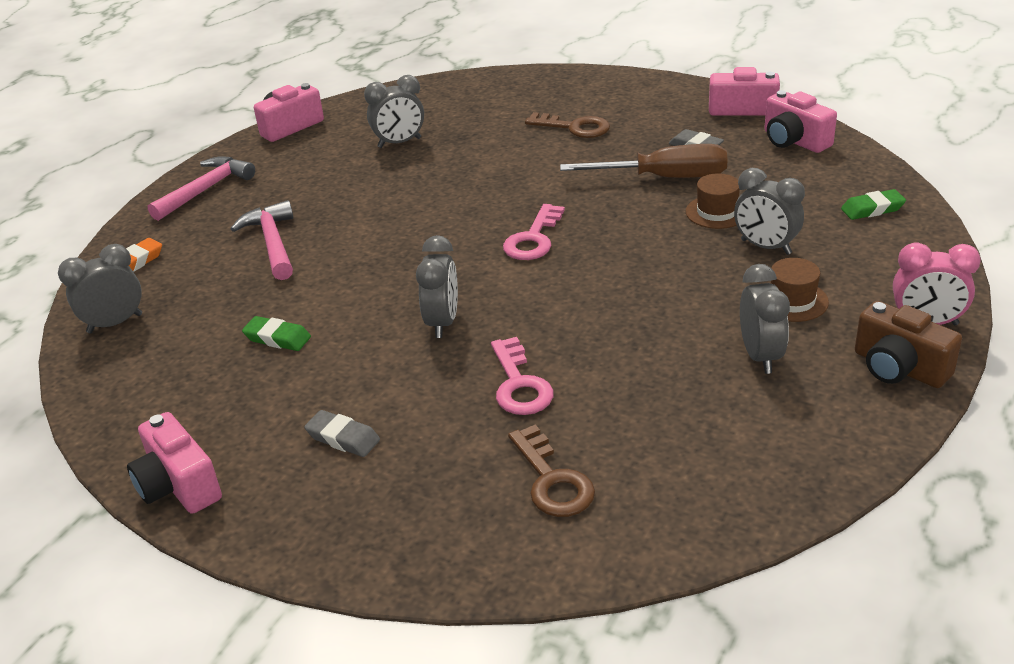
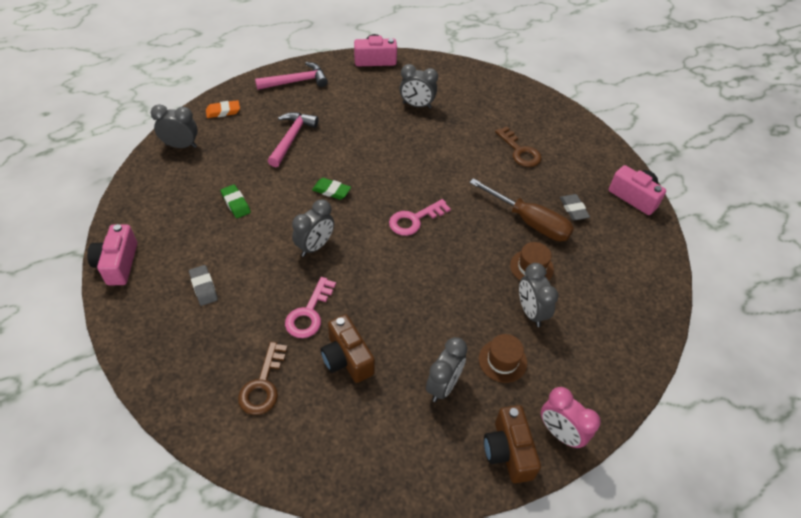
camera: 30 degrees right, 15 degrees up
(621, 397) = (347, 358): none -> brown camera
(794, 141) = (637, 243): pink camera -> none
(872, 209) = (626, 328): green eraser -> green eraser (331, 191)

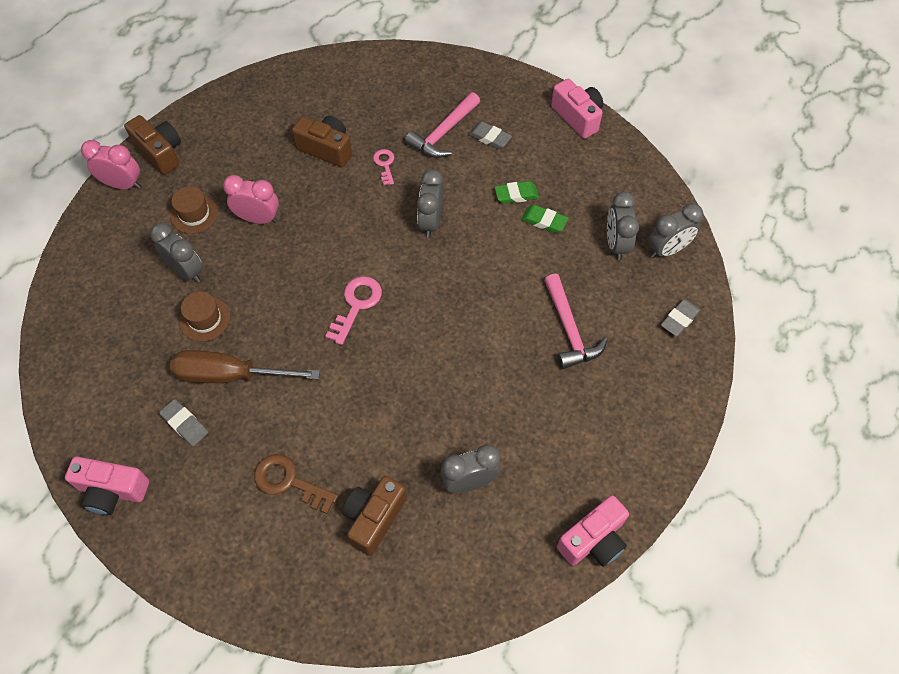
camera: 150 degrees right, 10 degrees up
(223, 111) = (679, 319): orange eraser -> grey eraser
(263, 385) = (375, 101): brown key -> none
(296, 82) = (652, 422): pink hammer -> pink hammer (443, 133)
(309, 313) = (385, 164): pink key -> pink key, size x0.61
(331, 191) = (466, 289): green eraser -> green eraser (516, 195)
(443, 385) = (235, 170): grey clock -> grey clock (616, 244)
(448, 324) = (258, 219): none -> pink clock
(480, 116) = (374, 518): none -> brown camera

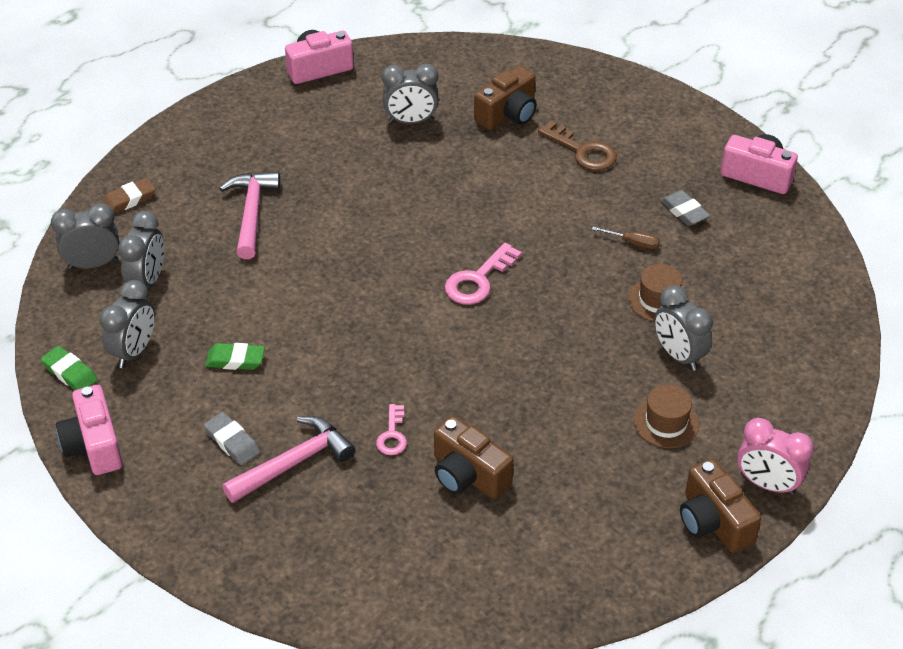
camera: 165 degrees left, 15 degrees down
(229, 375) = (633, 243): brown screwdriver -> brown screwdriver, size x0.42
(258, 219) = (580, 399): pink clock -> none
(430, 222) = (358, 350): grey clock -> grey clock (134, 351)
(544, 221) = (218, 323): green eraser -> green eraser (70, 373)
(679, 319) = (129, 200): grey eraser -> brown eraser

